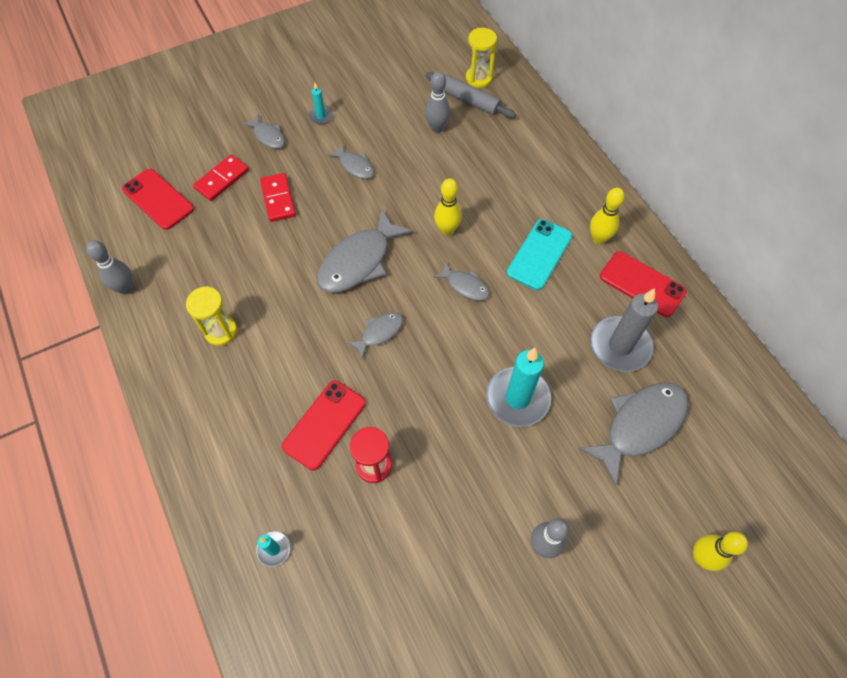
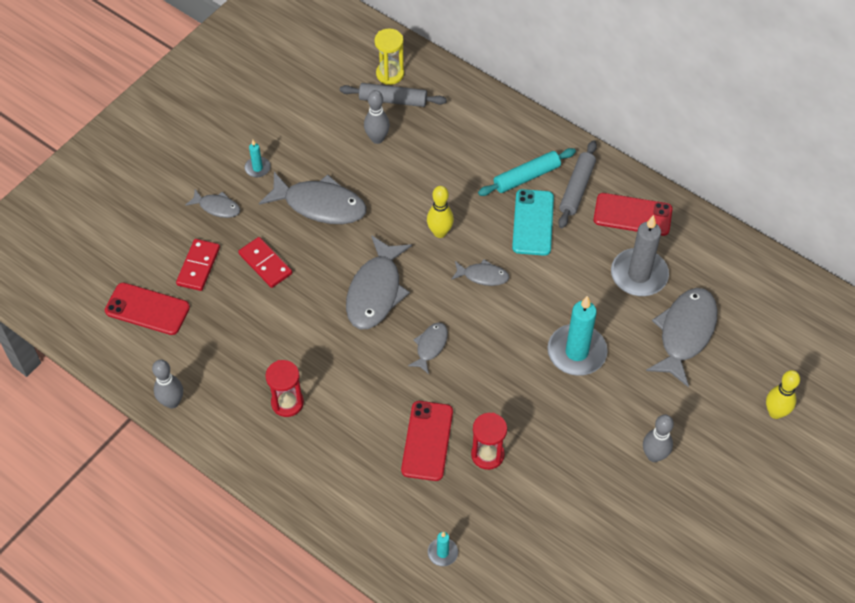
camera: 25 degrees left, 5 degrees down
(221, 331) = (287, 403): yellow hourglass -> red hourglass
(355, 166) = (320, 205): grey fish -> grey fish, size x1.92
(555, 210) = (526, 177): none -> turquoise rolling pin
(598, 239) = (577, 188): yellow bowling pin -> grey rolling pin

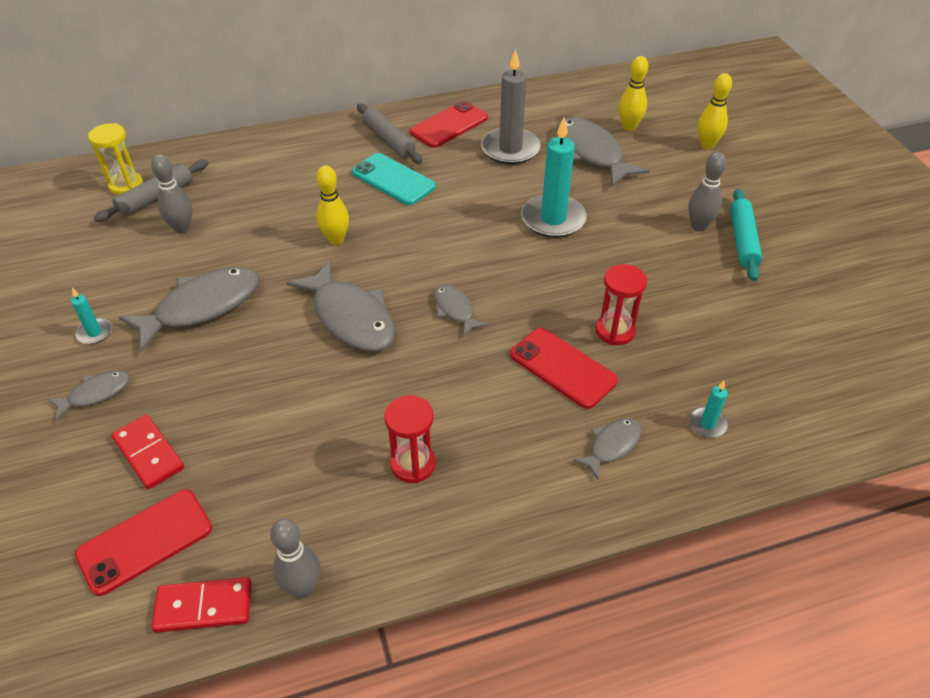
camera: 55 degrees left, 10 degrees down
(265, 264) = (217, 389): red domino -> red domino (204, 606)
(483, 276) = (414, 236): grey fish -> grey fish (611, 446)
(526, 177) = (343, 161): turquoise rolling pin -> turquoise rolling pin (742, 240)
(748, 341) = (629, 127): none -> yellow bowling pin

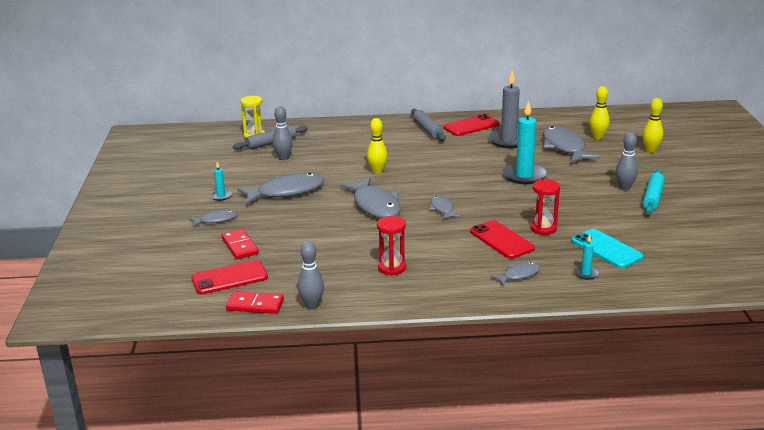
camera: 15 degrees right, 20 degrees down
(393, 179) = (424, 148): turquoise phone -> turquoise phone (606, 249)

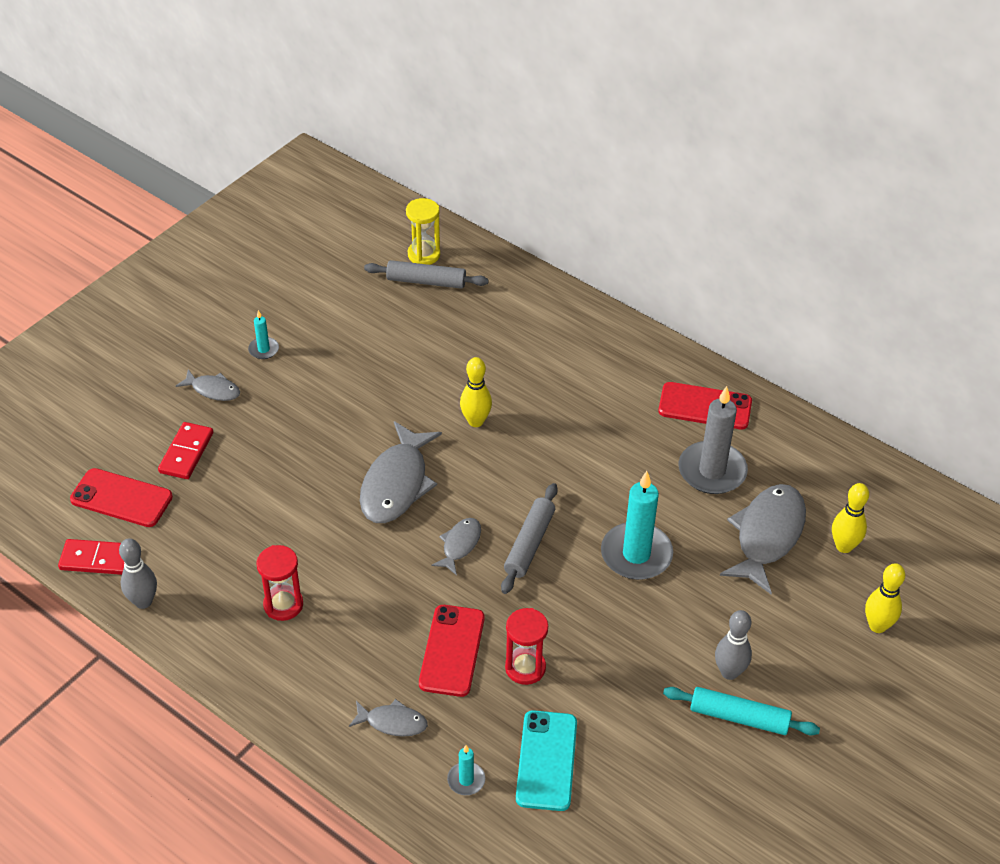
camera: 40 degrees right, 20 degrees up
(255, 305) = (97, 559): red domino -> red domino turned 45 degrees counterclockwise
(283, 158) = (406, 321): grey bowling pin -> none
(286, 192) = (335, 389): grey fish -> none
(428, 130) = (639, 377): grey rolling pin -> grey rolling pin (529, 544)
(652, 197) = (739, 717): turquoise rolling pin -> turquoise rolling pin turned 45 degrees clockwise

